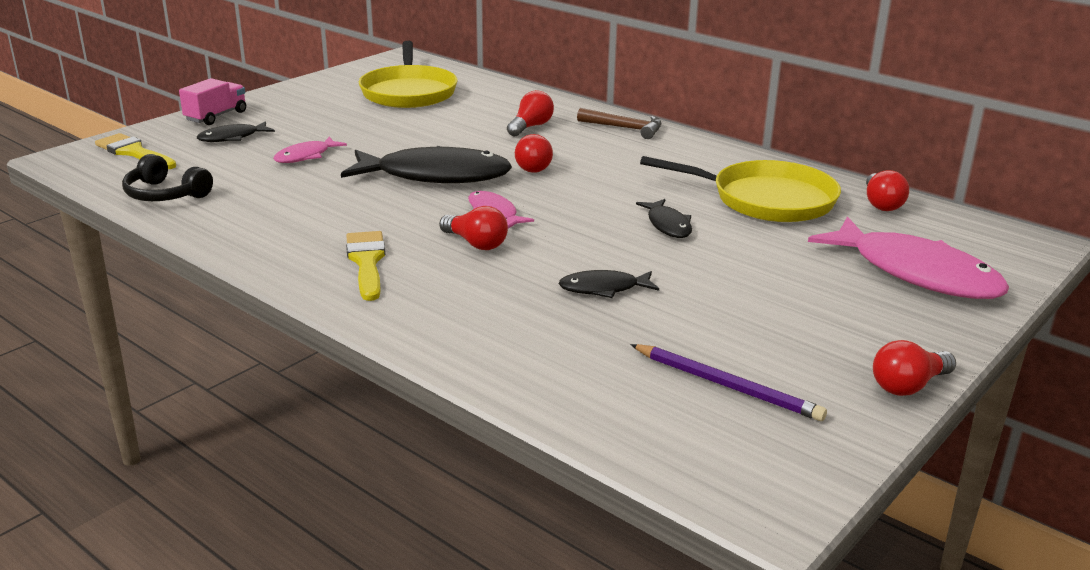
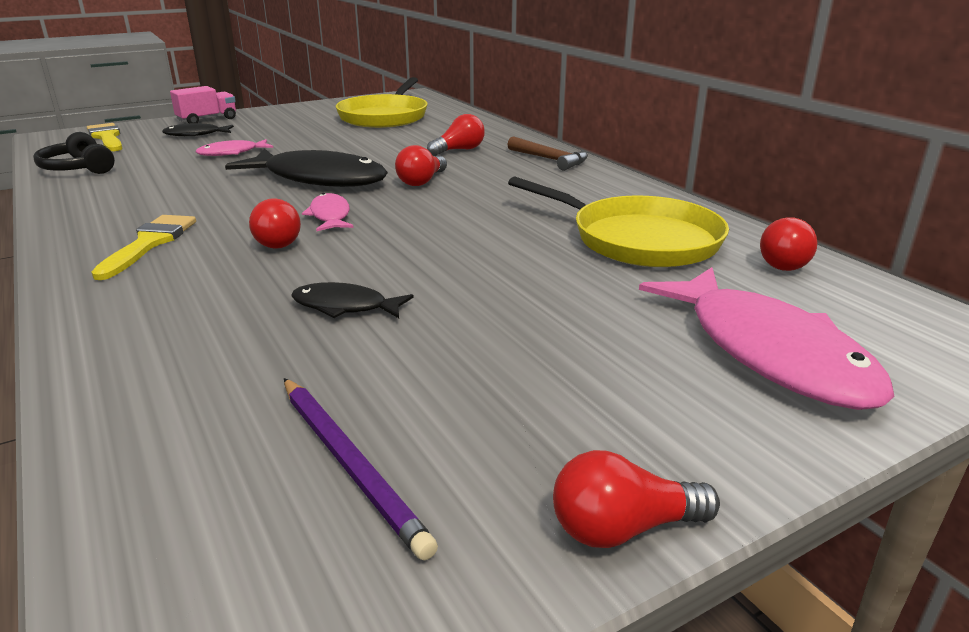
camera: 20 degrees right, 0 degrees up
(668, 225) = (496, 250): black fish -> none

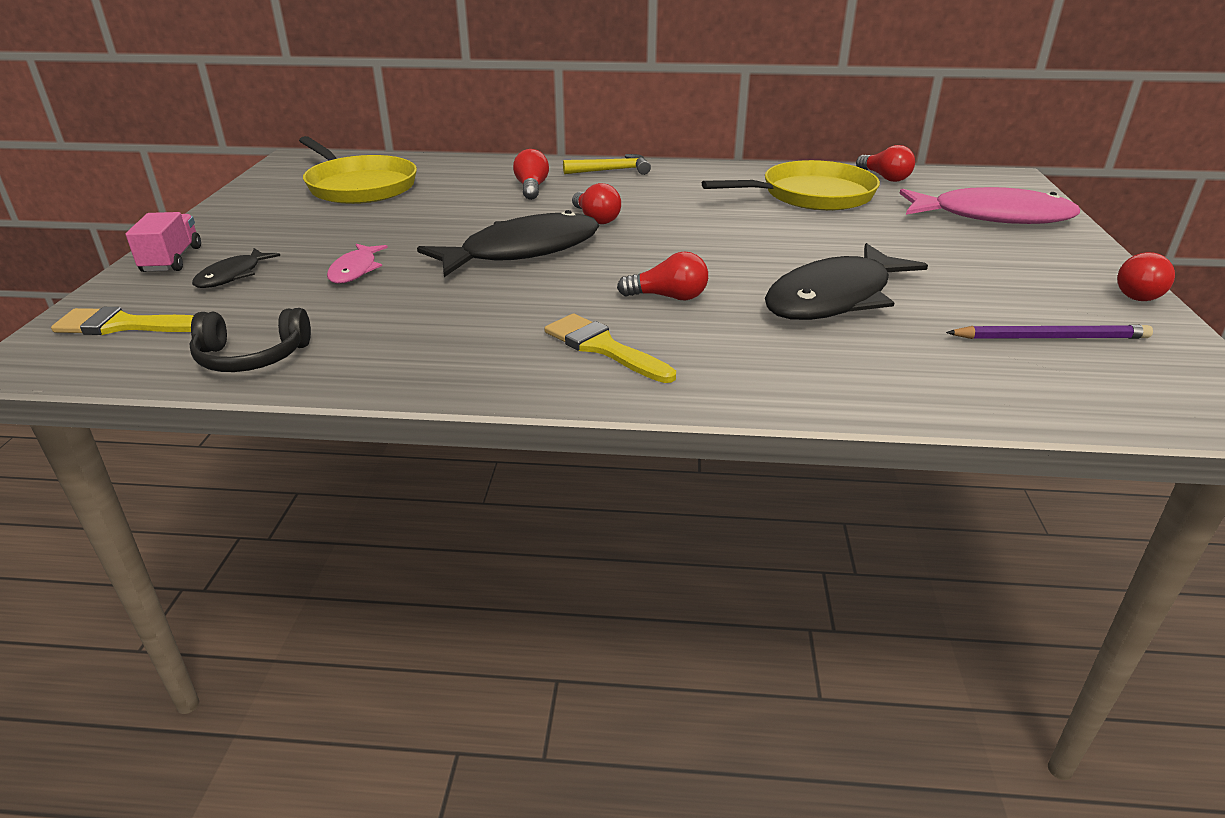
camera: 55 degrees left, 5 degrees up
(330, 216) = (634, 266): pink fish -> none
(345, 306) = (835, 298): black fish -> black fish, size x2.06
(550, 160) = (612, 170): brown hammer -> yellow hammer

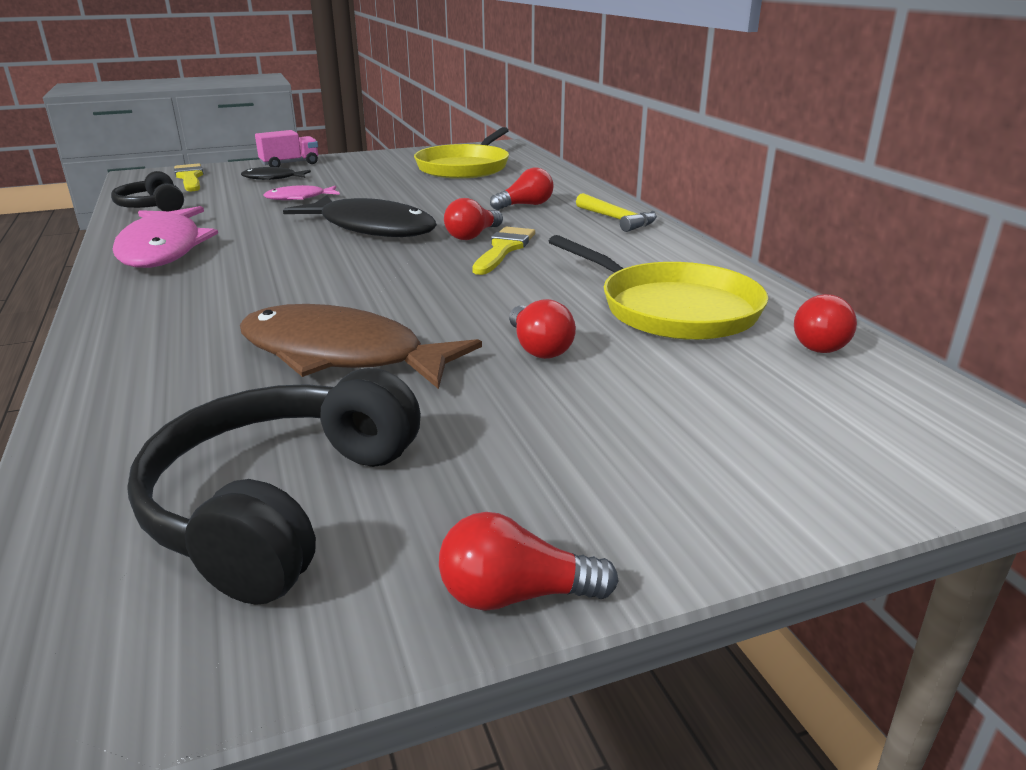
camera: 65 degrees right, 5 degrees down
(603, 347) = (187, 282): yellow brush -> yellow brush (503, 249)
(668, 297) = (302, 287): red light bulb -> red light bulb (538, 348)
(835, 298) = (342, 355): black fish -> brown fish
(992, 217) = (757, 437): pink fish -> pink fish (163, 249)
(1050, 338) = (281, 504): purple pencil -> black headphones

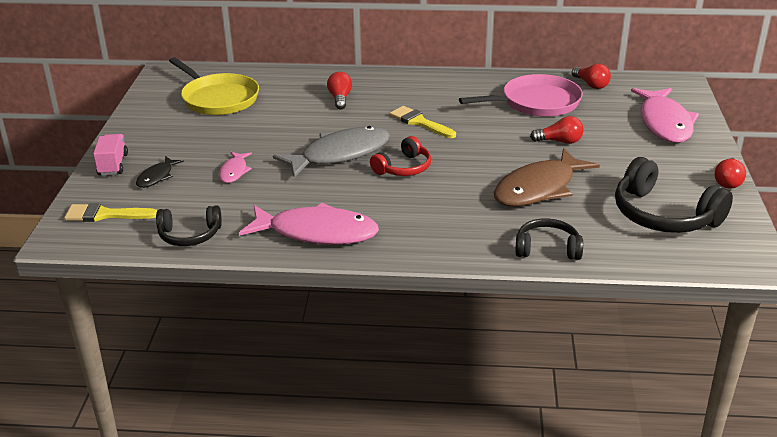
camera: 65 degrees left, 5 degrees up
(121, 392) = (547, 249): none -> black headphones
(357, 261) = (403, 168): none -> red headphones
(371, 228) = (340, 154): black fish -> grey fish
(473, 235) = (386, 126): red light bulb -> none
(617, 220) = (396, 80): yellow hammer -> none
(673, 309) = (536, 102): yellow pan -> pink pan
(756, 449) = (664, 123): none -> pink fish

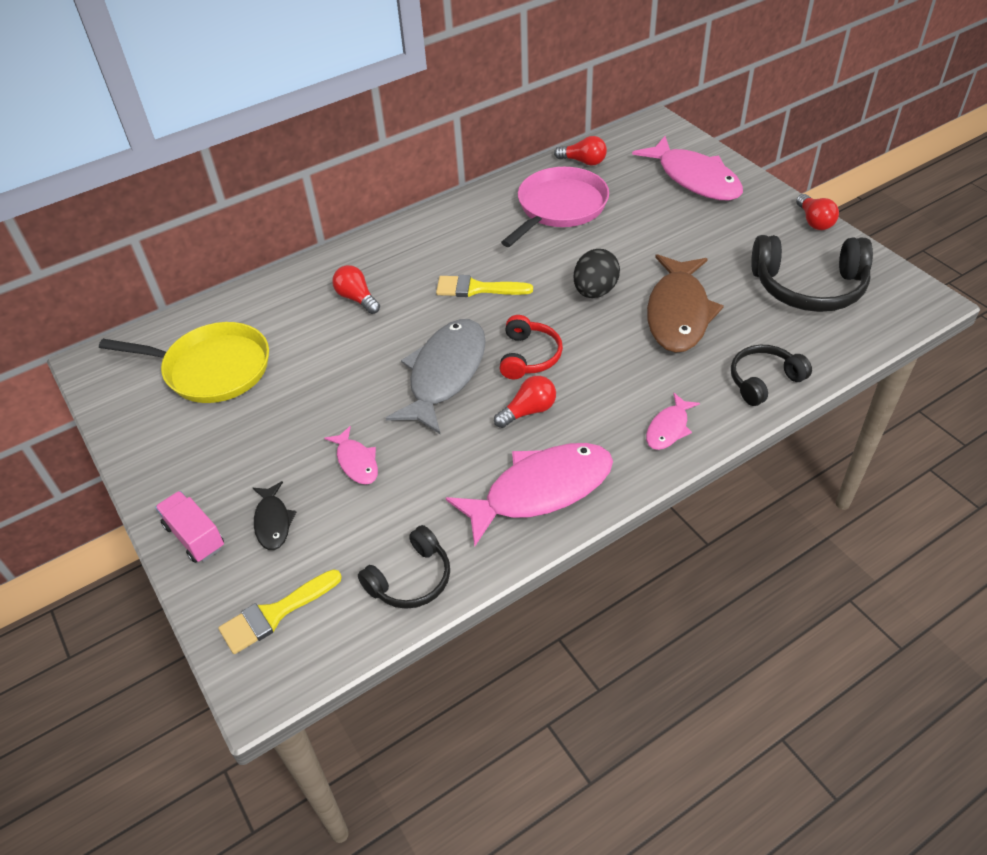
camera: 35 degrees left, 15 degrees up
(442, 241) = (669, 428): none -> pink fish
(496, 154) = (595, 291): none -> black egg
(559, 141) = (633, 246): red light bulb -> red light bulb (528, 411)

